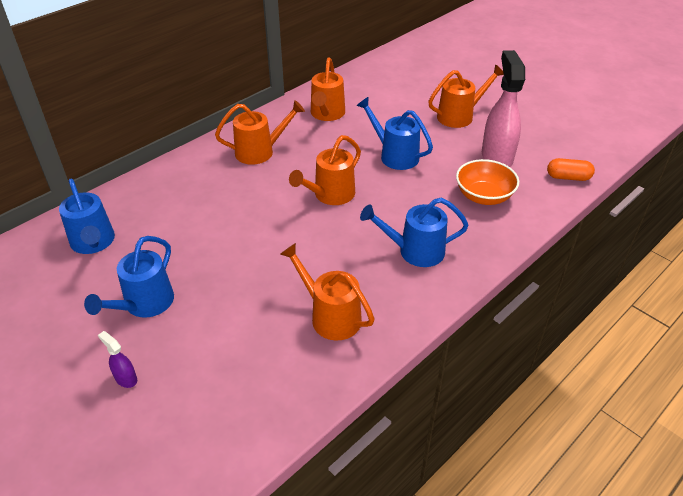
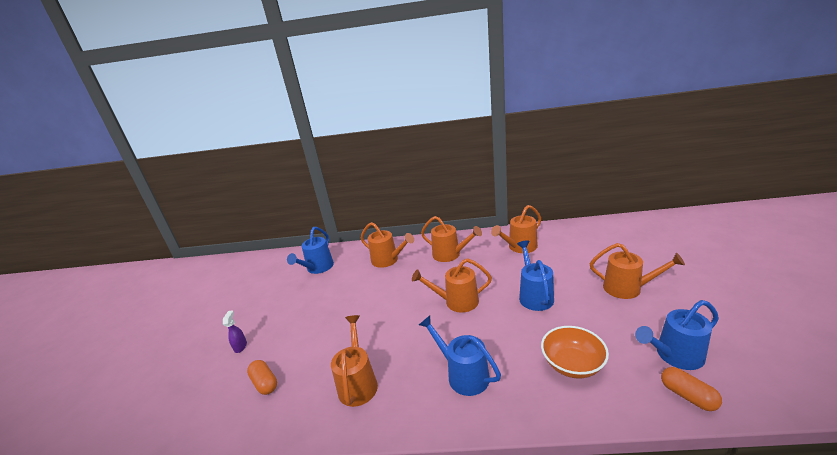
camera: 50 degrees right, 15 degrees down
(144, 304) = (294, 312): blue watering can -> blue watering can (674, 356)
(188, 189) = (388, 260): none -> orange watering can
(225, 384) = (265, 383): none -> orange capsule
(496, 157) = (625, 337): pink spray bottle -> none

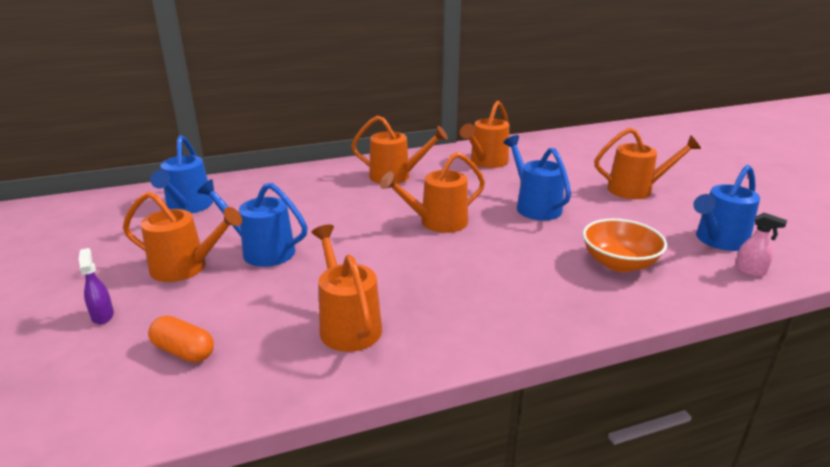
camera: 25 degrees left, 0 degrees up
(388, 260) = (304, 189): orange watering can -> orange watering can (186, 268)
(463, 374) = (493, 292): blue watering can -> blue watering can (261, 251)
(688, 396) = (750, 271): orange capsule -> pink spray bottle

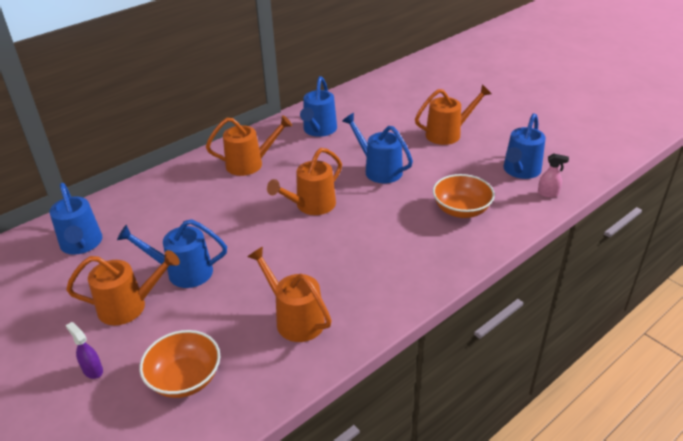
camera: 20 degrees left, 10 degrees up
(184, 351) = (185, 379): orange capsule -> orange bowl
(486, 162) = (318, 130): orange watering can -> blue watering can

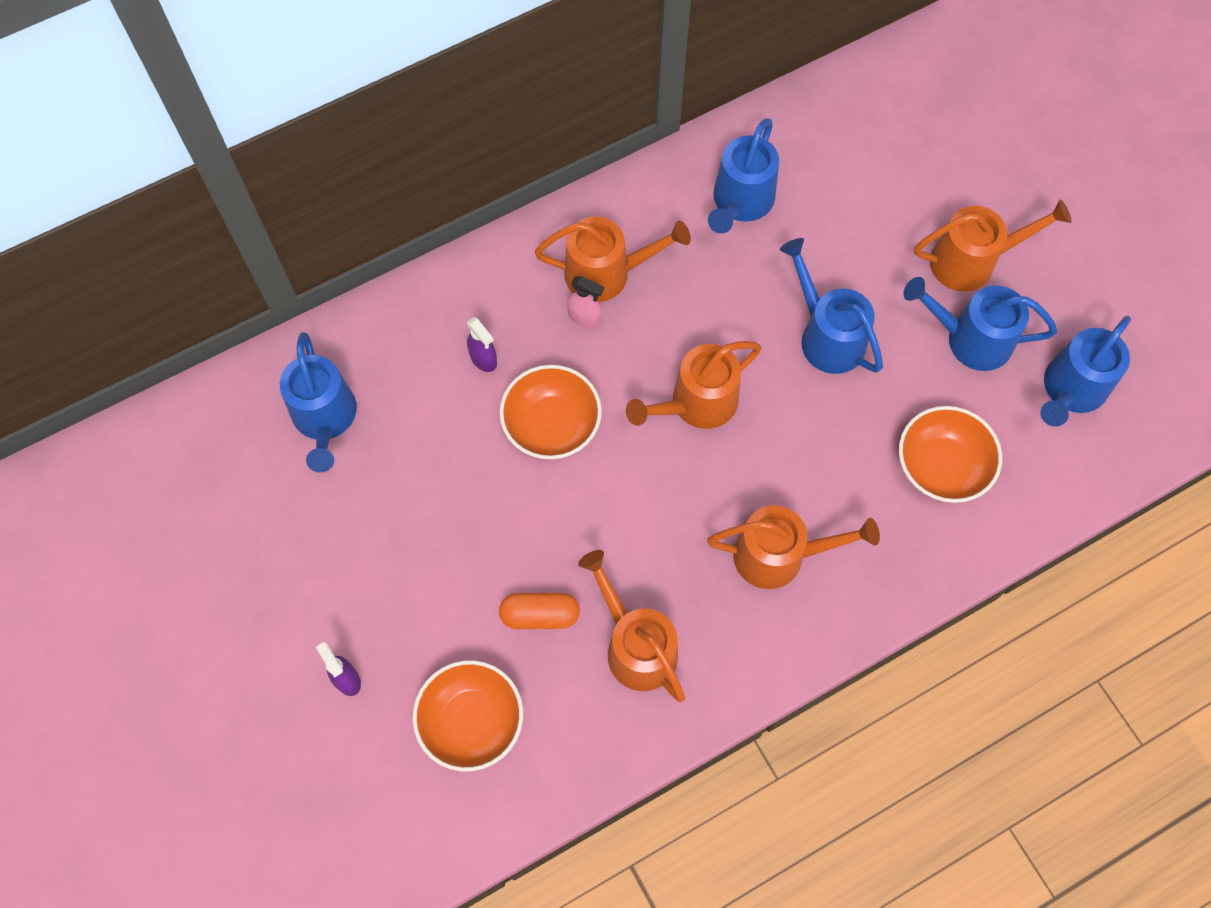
camera: 10 degrees right, 30 degrees up
(129, 306) = (398, 568): orange watering can -> orange watering can (780, 555)
(181, 206) = (483, 359): none -> purple spray bottle
(183, 272) = (478, 514): blue watering can -> blue watering can (969, 339)
(225, 226) = (552, 425): none -> orange bowl
(228, 314) = (540, 615): none -> orange capsule
(548, 194) = (1099, 458): pink spray bottle -> pink spray bottle (585, 317)

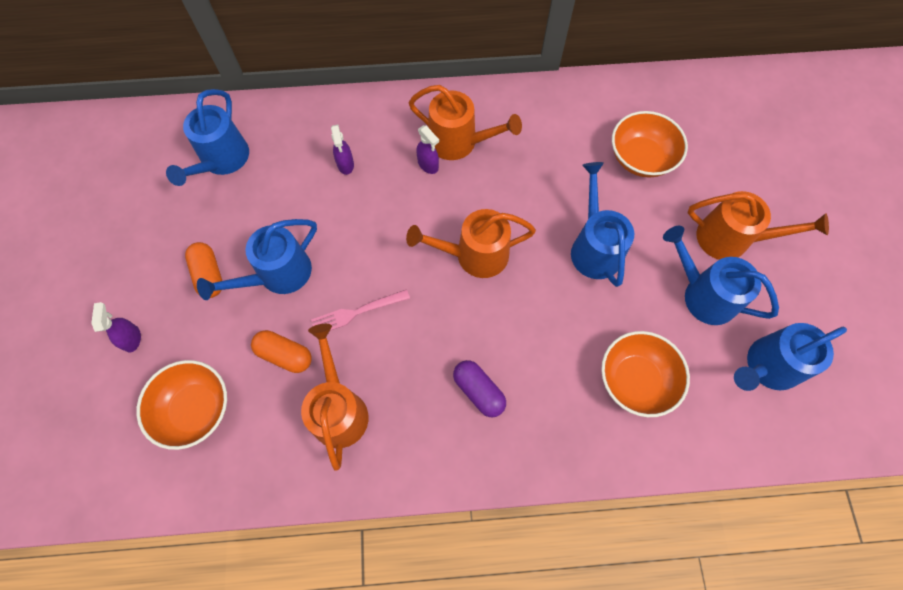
camera: 25 degrees right, 0 degrees up
(394, 564) = (209, 275): none -> orange capsule
(552, 425) = (366, 227): orange bowl -> orange bowl (641, 158)
(585, 317) = (428, 165): pink spray bottle -> purple spray bottle
(595, 530) = (356, 312): none -> pink fork
(740, 203) = (576, 132): blue watering can -> blue watering can (277, 275)
(780, 555) = (478, 391): orange watering can -> purple capsule

